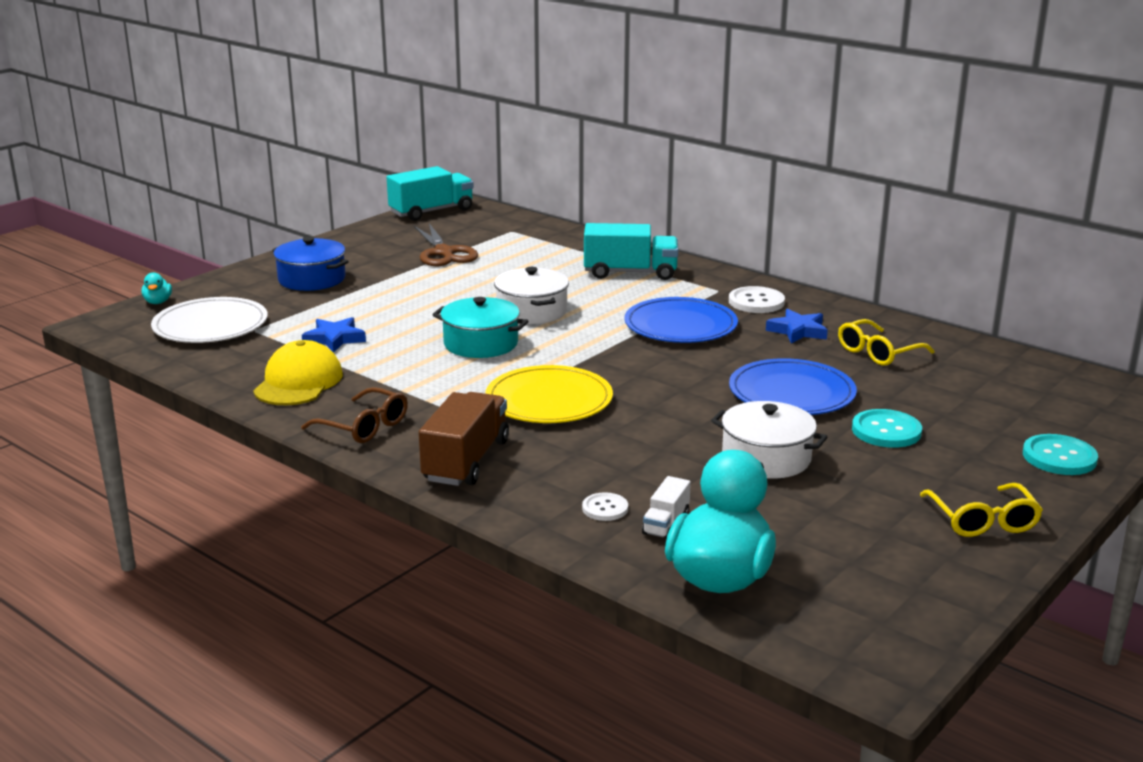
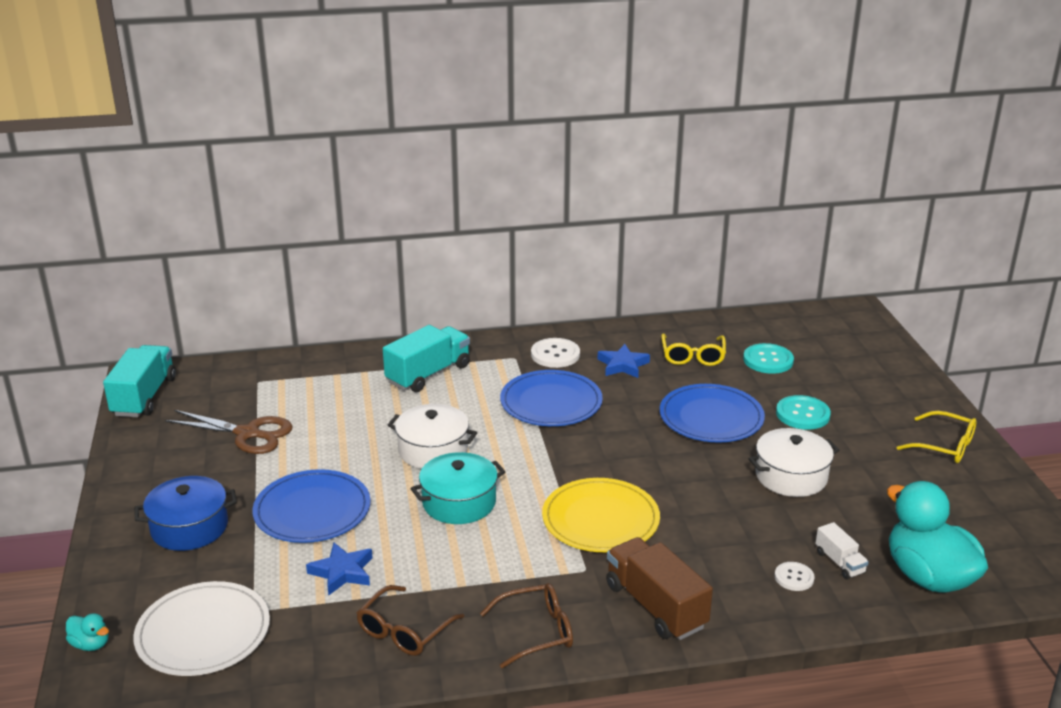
camera: 50 degrees left, 5 degrees up
(298, 382) = (404, 631): yellow cap -> brown glasses
(389, 304) = (312, 510): none -> blue plate
(1059, 457) = (895, 379): turquoise button -> turquoise button (768, 360)

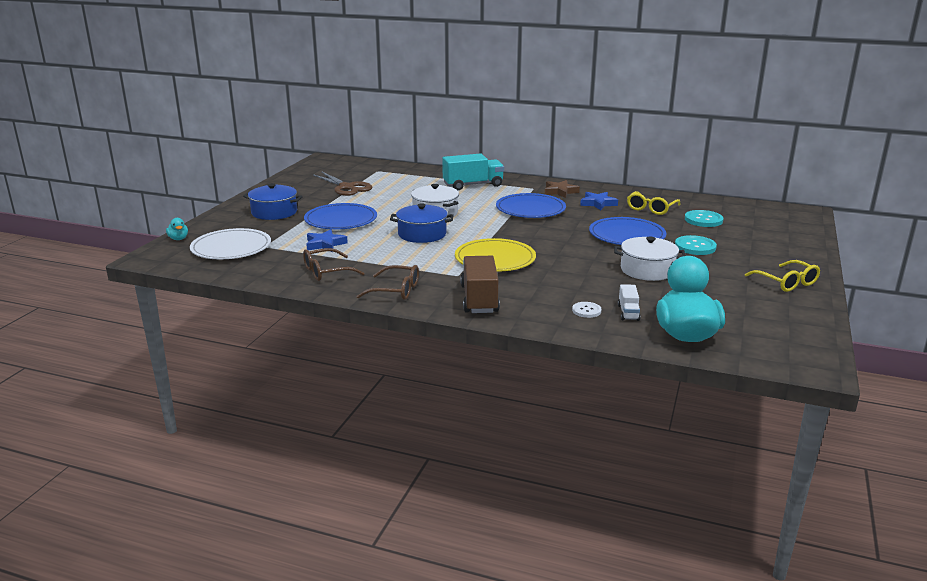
camera: 30 degrees right, 5 degrees down
(144, 397) = (315, 165): turquoise truck -> none
(459, 502) = (422, 234): turquoise pot -> blue pot
(555, 354) = (560, 191): white button -> brown star

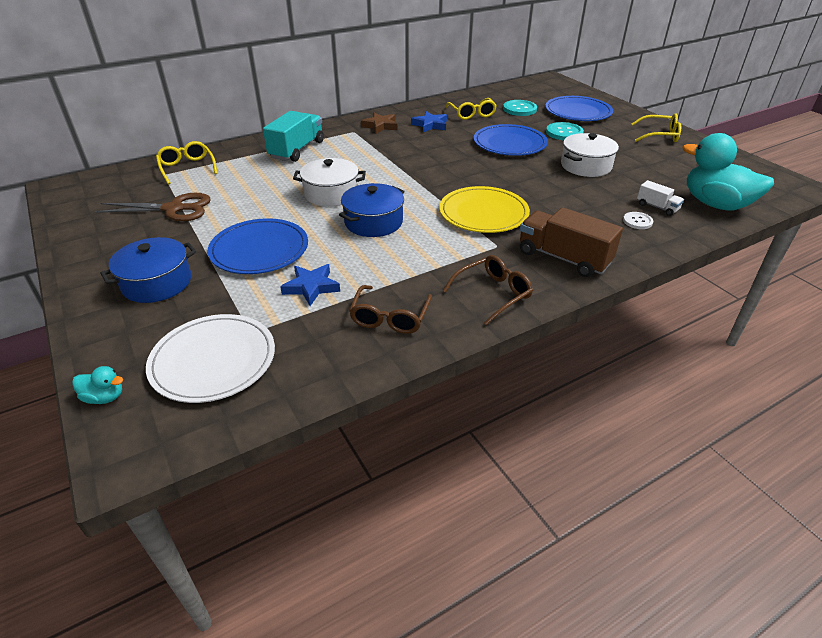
camera: 50 degrees left, 15 degrees up
(395, 172) = (187, 168): none -> yellow glasses
(530, 209) = (397, 152): blue plate -> blue plate (578, 112)

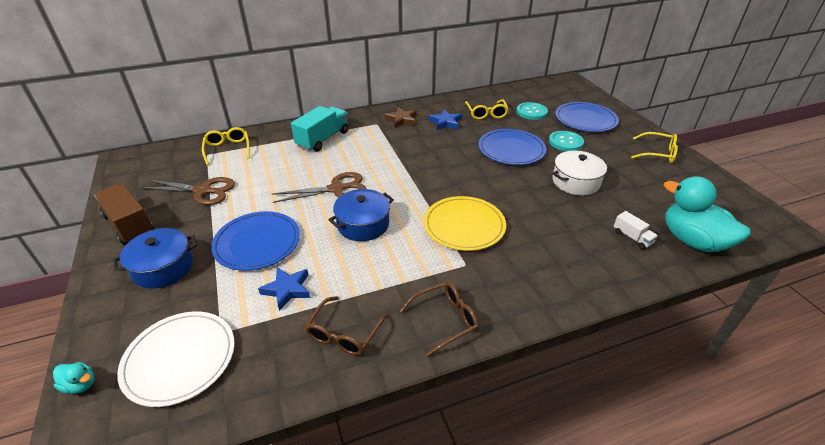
camera: 10 degrees right, 0 degrees up
(331, 194) = (336, 189): white pot -> brown scissors
(563, 258) = (523, 287): brown truck -> brown truck (130, 225)
(637, 221) = (608, 252): white button -> none

